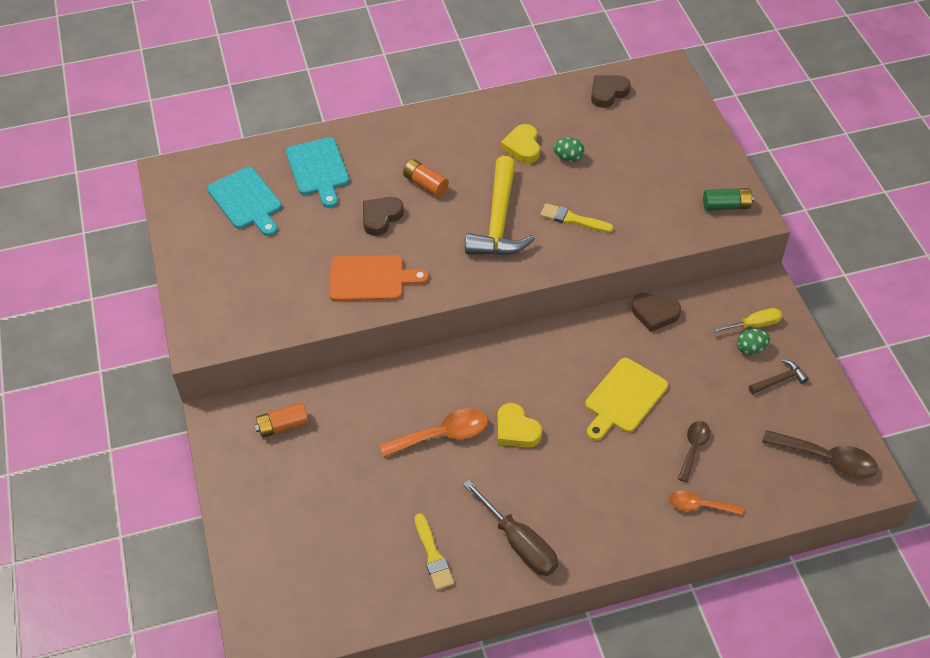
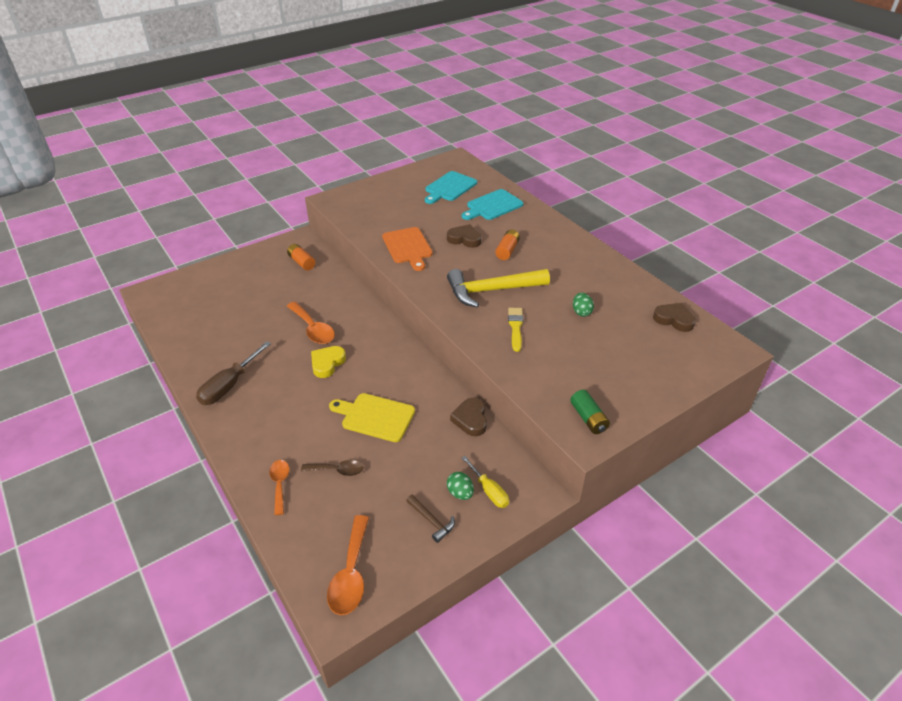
camera: 70 degrees right, 10 degrees down
(433, 555) = (214, 346): yellow brush -> none
(522, 147) = (576, 286): yellow heart -> none
(827, 459) = (351, 574): brown spoon -> orange spoon

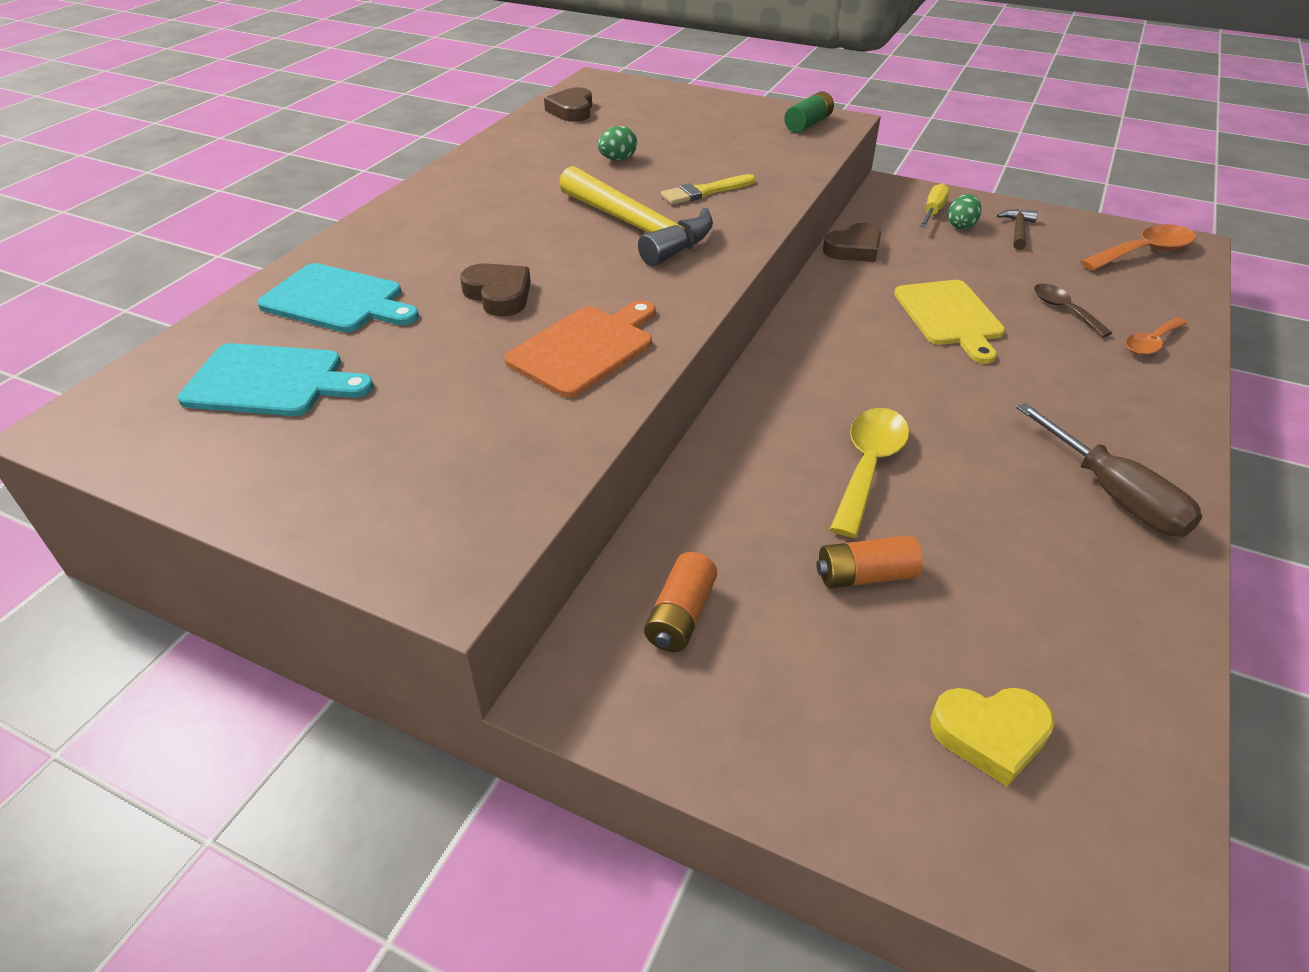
camera: 120 degrees left, 0 degrees up
(229, 385) = (1113, 494): brown screwdriver -> brown screwdriver turned 60 degrees clockwise
(313, 329) = (868, 466): orange spoon -> yellow spoon
(327, 363) = (921, 406): yellow heart -> yellow heart (990, 735)
(464, 239) = (499, 295): brown heart -> brown heart turned 150 degrees clockwise
(507, 250) = (504, 244): orange battery -> orange battery (865, 576)

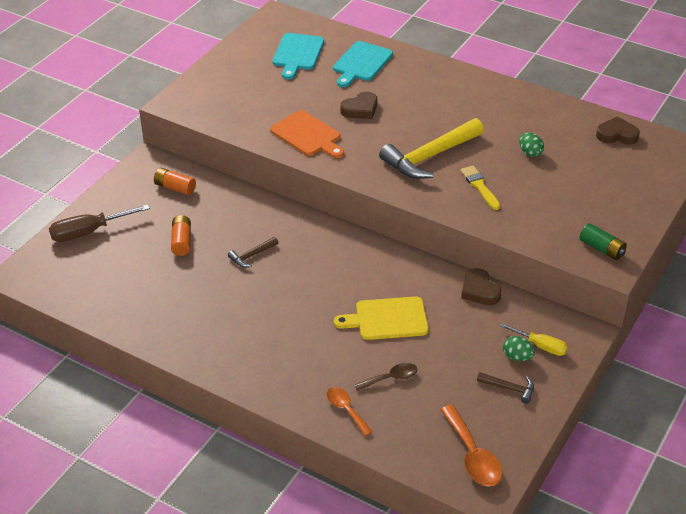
camera: 95 degrees right, 0 degrees up
(868, 466) = (251, 255): yellow spoon -> brown hammer
(990, 735) = (96, 260): yellow heart -> none
(1113, 494) = (212, 340): brown screwdriver -> brown screwdriver (89, 232)

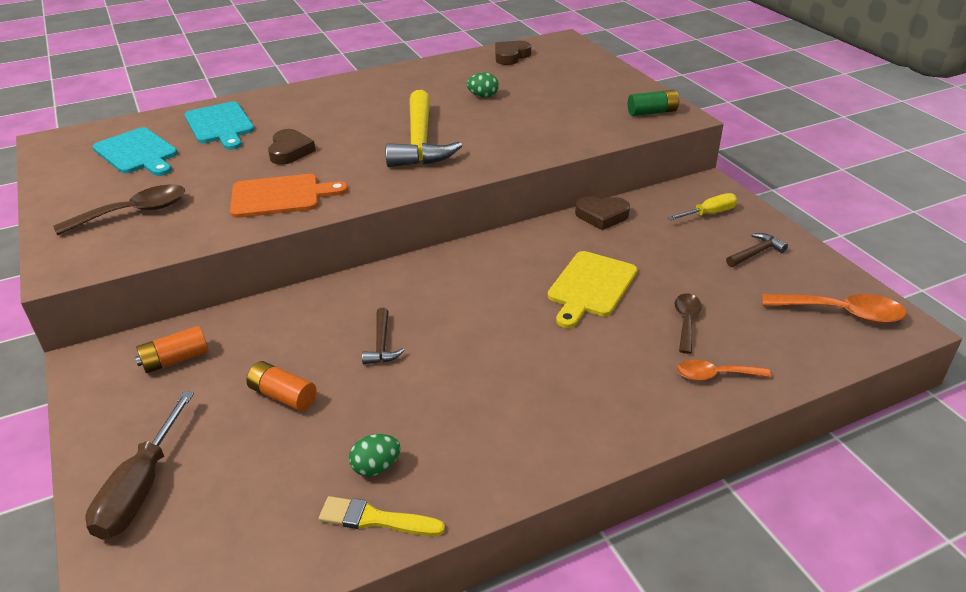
camera: 55 degrees left, 5 degrees down
(240, 93) = (134, 212): none -> brown spoon
(480, 186) = (498, 134): yellow brush -> yellow brush (375, 519)
(517, 357) = (714, 231): green egg -> green egg (376, 467)

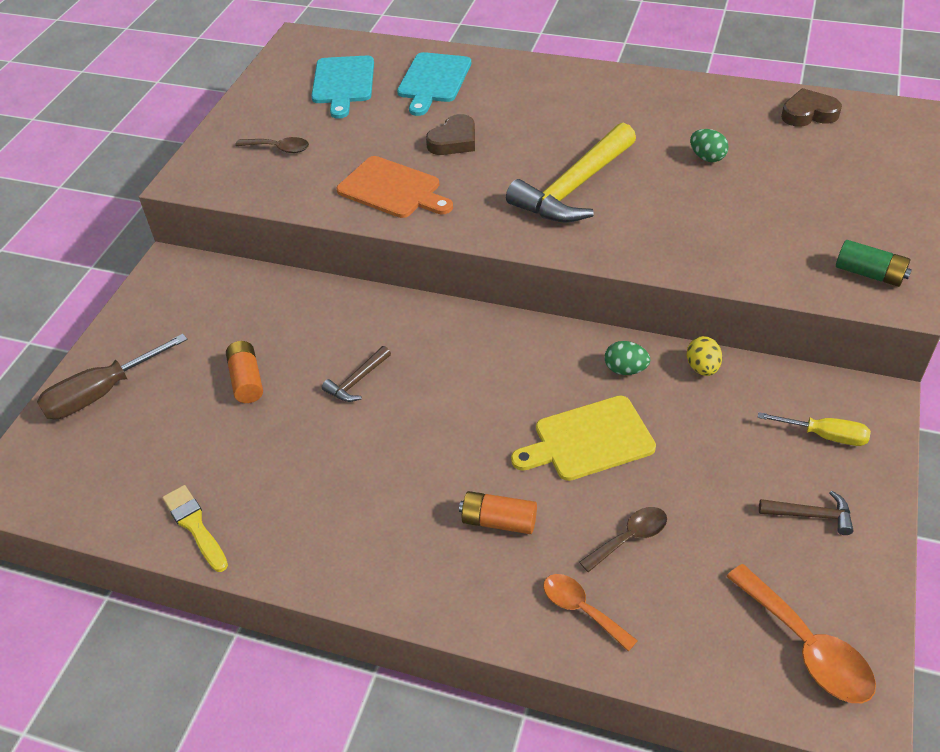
camera: 45 degrees right, 10 degrees up
(134, 212) = (279, 148): brown spoon -> brown spoon, size x0.63
(175, 360) = (217, 300): orange battery -> orange battery (498, 521)
(376, 467) = (238, 486): green egg -> green egg (625, 369)
(602, 216) = (702, 368): brown heart -> yellow egg

